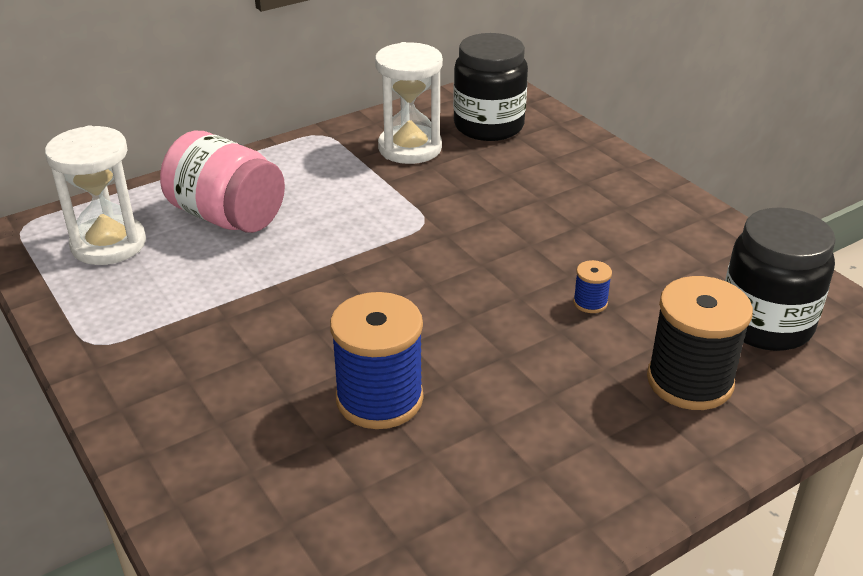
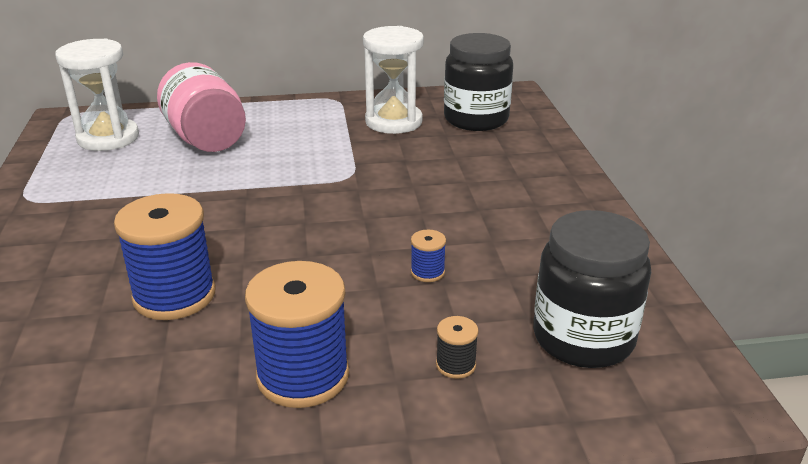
camera: 25 degrees right, 5 degrees down
(575, 434) = (303, 376): none -> blue spool
(689, 381) = (455, 365): black spool -> black spool, size x0.44

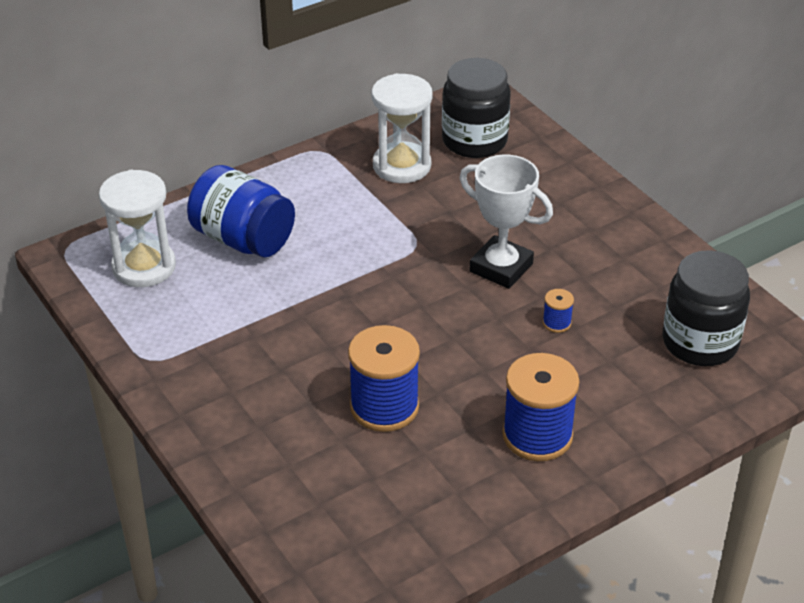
camera: 25 degrees left, 10 degrees up
(206, 139) = (243, 239): pink jar -> blue jar
(413, 212) = (501, 267): none -> white trophy
(455, 365) = (631, 392): black spool -> none

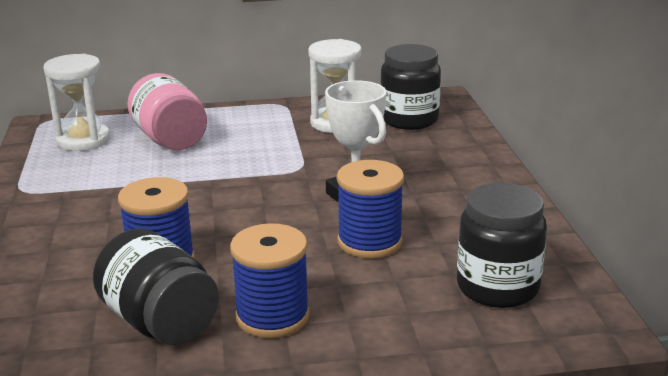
camera: 25 degrees right, 15 degrees down
(243, 239) = (170, 140): blue jar -> pink jar
(445, 474) = (160, 322): none -> black jar
(556, 323) = (369, 242): blue spool -> blue spool, size x2.26

